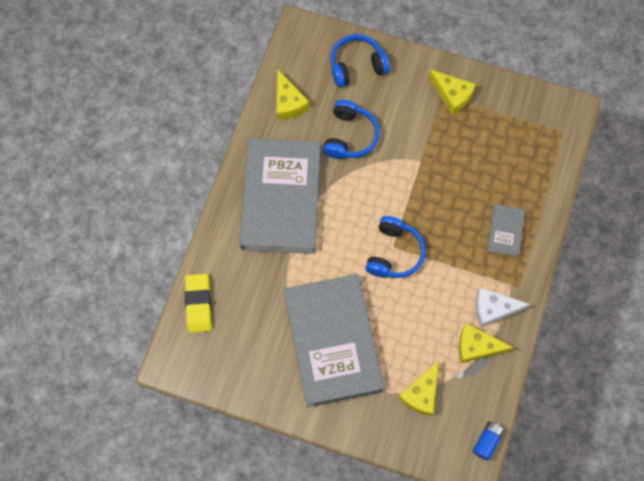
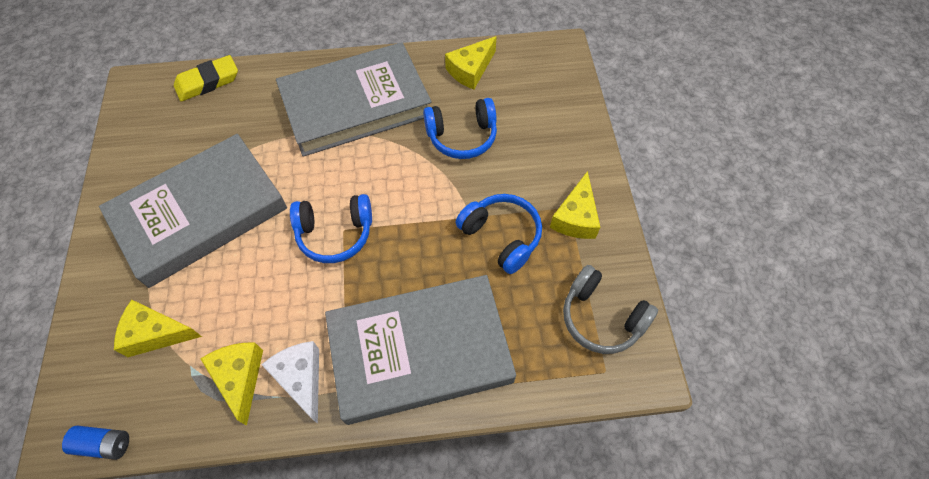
camera: 65 degrees right, 10 degrees down
(356, 66) = (552, 111): blue headphones -> blue headphones (501, 236)
(505, 231) = (420, 351): grey book -> grey book, size x2.36
(528, 116) = (601, 317): none -> grey headphones

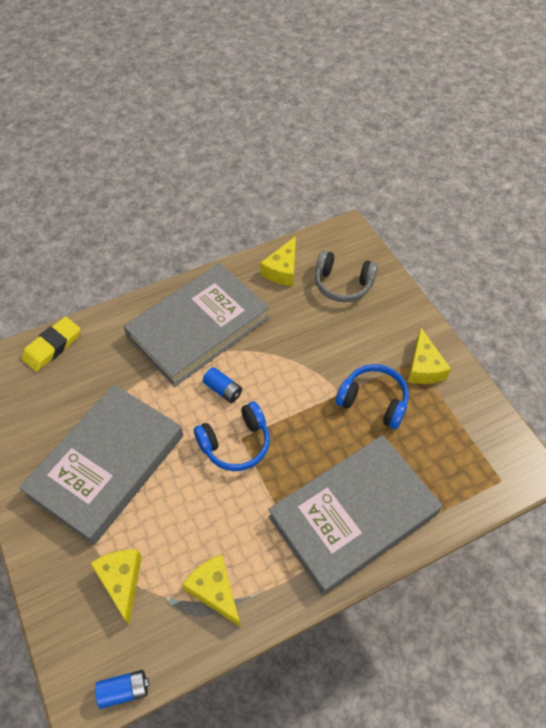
camera: 20 degrees left, 5 degrees down
(156, 333) = (121, 581): yellow cheese -> yellow cheese turned 90 degrees clockwise
(301, 379) = (267, 573): white cheese -> none
(349, 174) = (223, 390): none -> blue battery
(462, 136) = (302, 328): blue headphones -> none
(601, 317) = (479, 439): grey headphones -> grey headphones (343, 284)

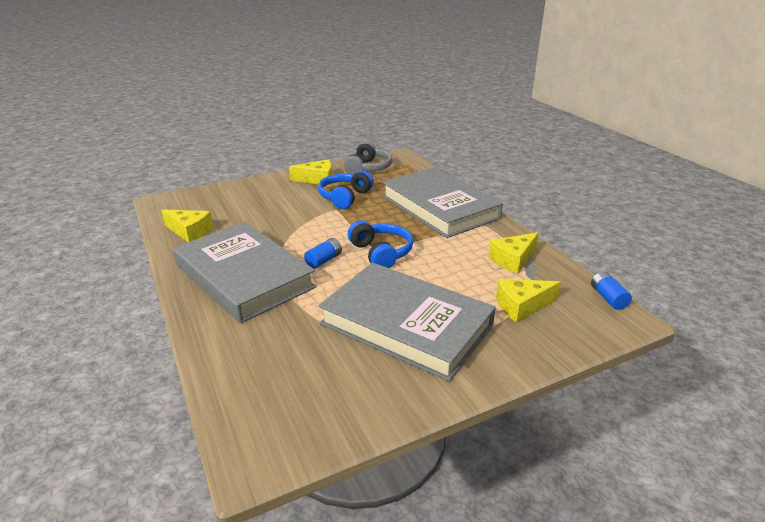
camera: 90 degrees left, 25 degrees down
(52, 346) = (234, 386): yellow eraser -> none
(343, 284) = (222, 205): grey headphones -> grey headphones (368, 168)

